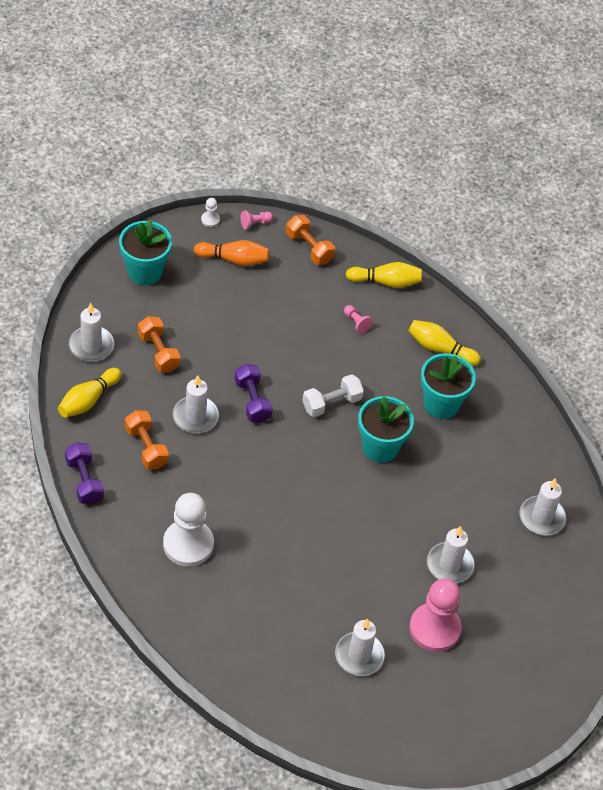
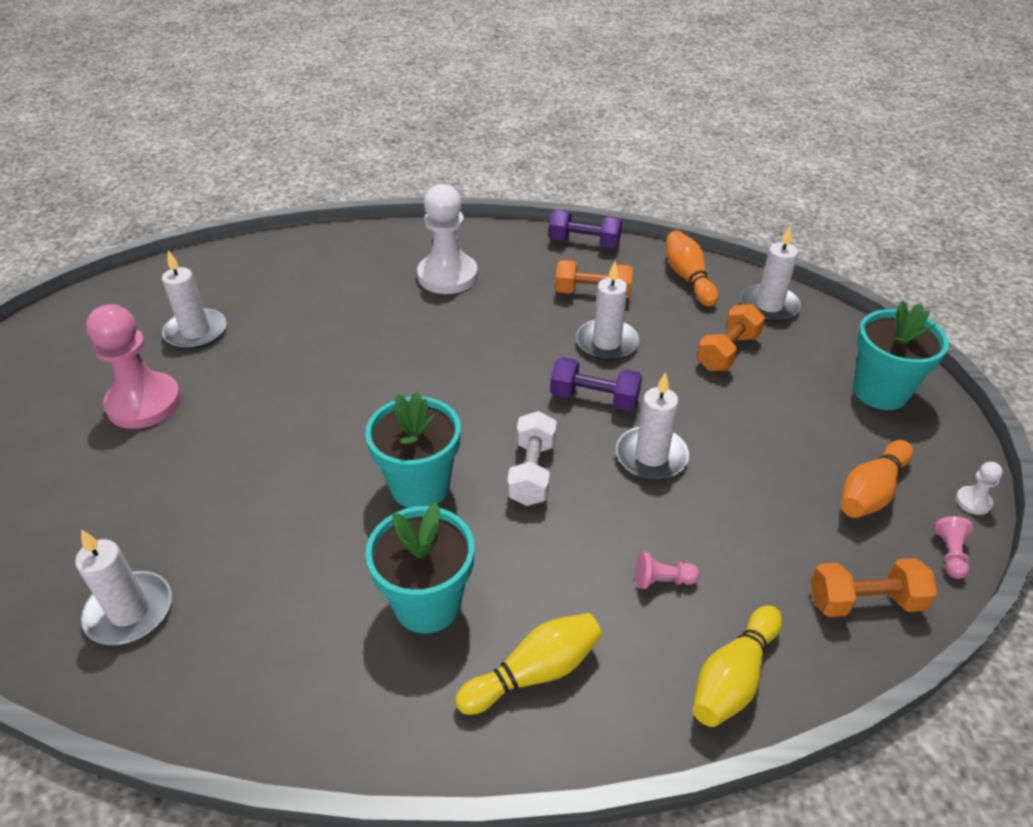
camera: 130 degrees right, 10 degrees down
(88, 400) = (688, 278): yellow bowling pin -> orange bowling pin
(158, 352) = (727, 352): orange dumbbell -> orange dumbbell turned 60 degrees counterclockwise
(449, 565) = (193, 461): white candle -> white candle (651, 456)

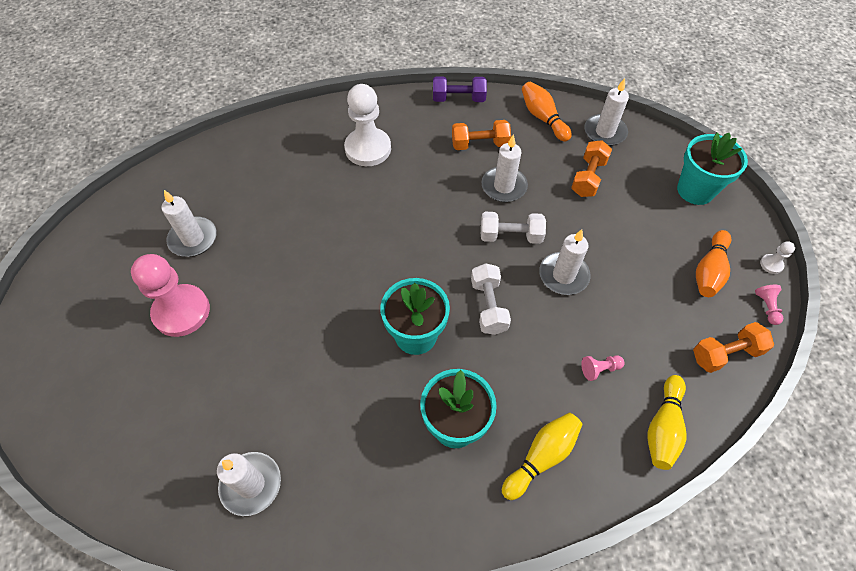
camera: 15 degrees left, 15 degrees up
(594, 398) = (510, 236): purple dumbbell -> white dumbbell

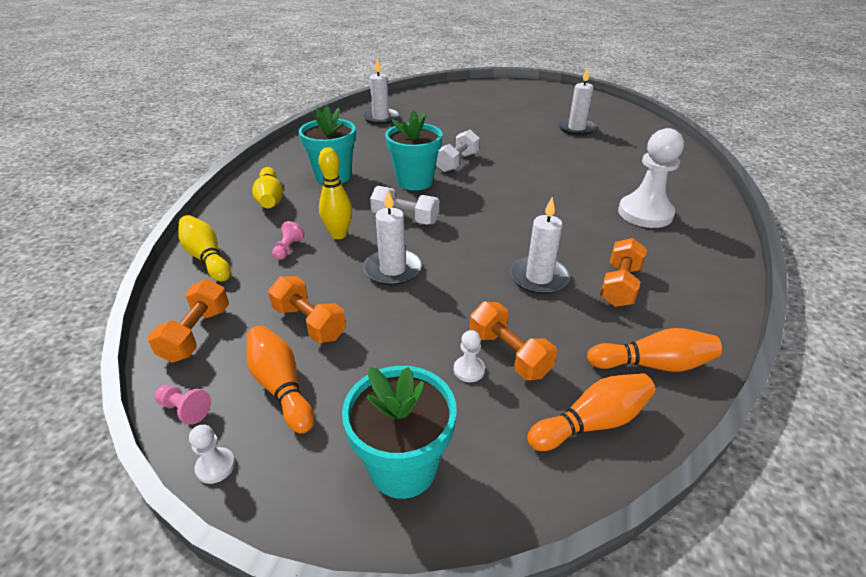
camera: 120 degrees right, 20 degrees down
(181, 311) = (515, 118): pink pawn -> none
(458, 99) = (719, 299): purple dumbbell -> none
(510, 236) = (467, 257): white dumbbell -> white dumbbell (457, 162)
(551, 343) = (338, 235): none -> yellow bowling pin
(605, 132) = (592, 423): white candle -> orange bowling pin
(616, 190) = (469, 370): none -> white pawn
(656, 292) = (309, 323): none -> orange dumbbell

